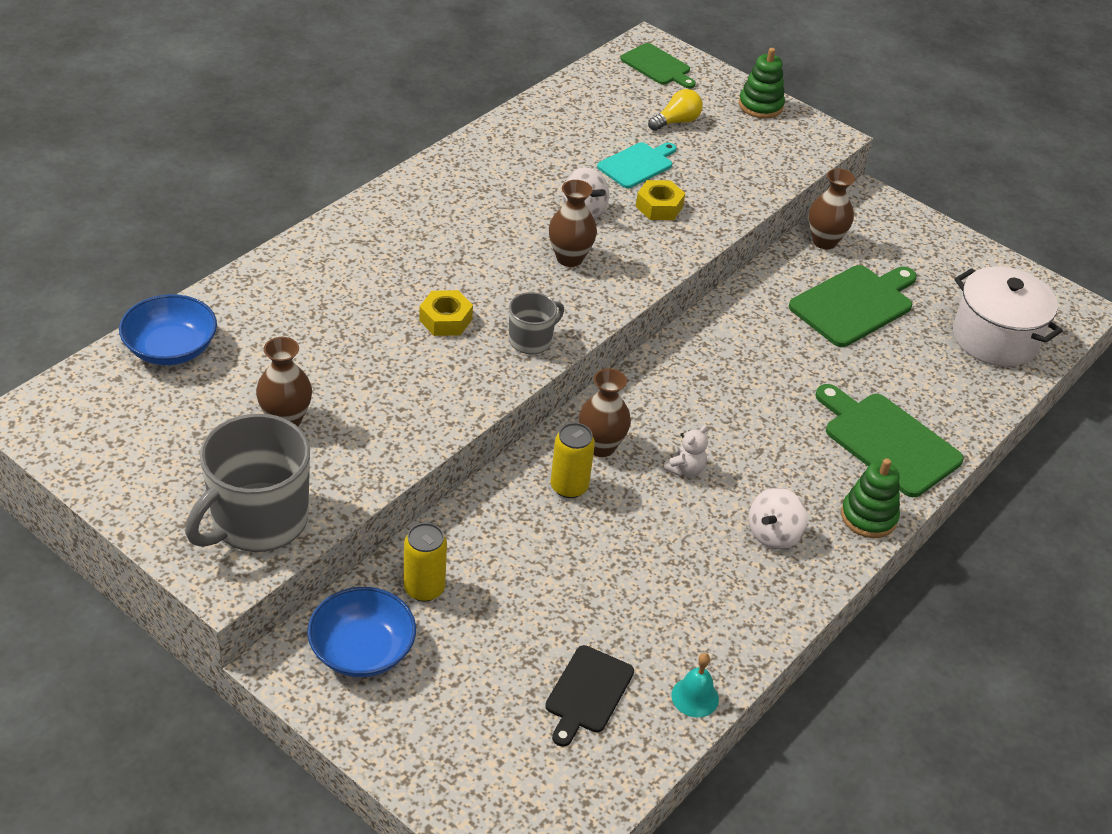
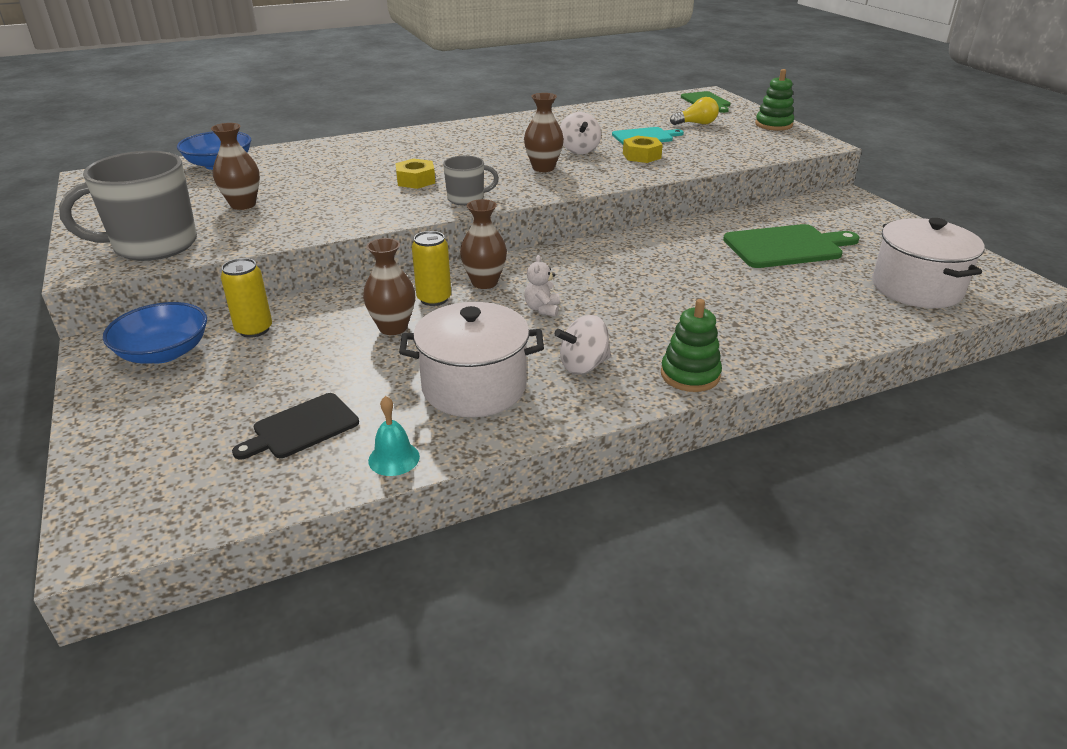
camera: 30 degrees right, 10 degrees down
(685, 469) = (542, 309): white teddy bear -> white teddy bear turned 120 degrees clockwise
(699, 593) = (474, 387): none -> white pot
(824, 241) = (786, 211): brown vase -> brown vase (393, 327)
(887, 441) = (752, 330): green cutting board -> none

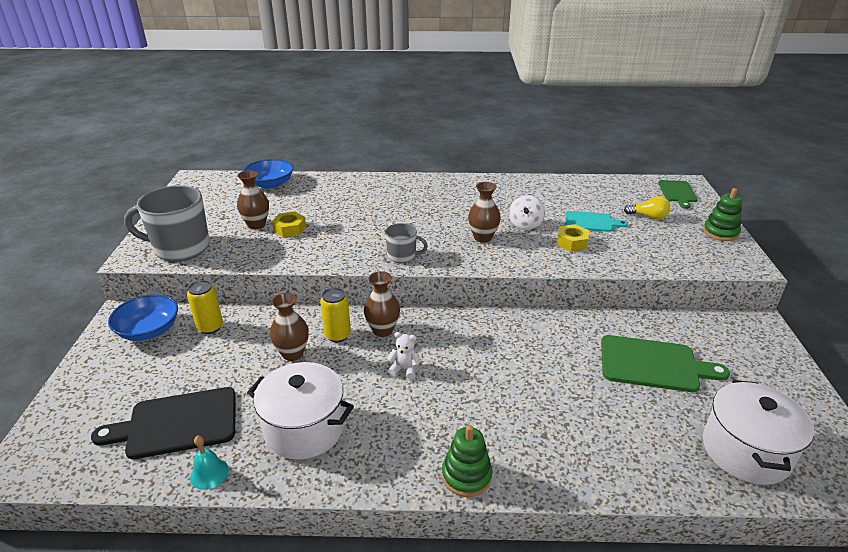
camera: 25 degrees right, 0 degrees up
(301, 427) = (176, 423): black cutting board -> black cutting board, size x1.59
(415, 180) = (381, 228): yellow nut -> yellow nut (289, 229)
(542, 309) = (404, 369): white teddy bear -> white teddy bear turned 75 degrees clockwise
(583, 365) = (393, 436): white spinning top -> none

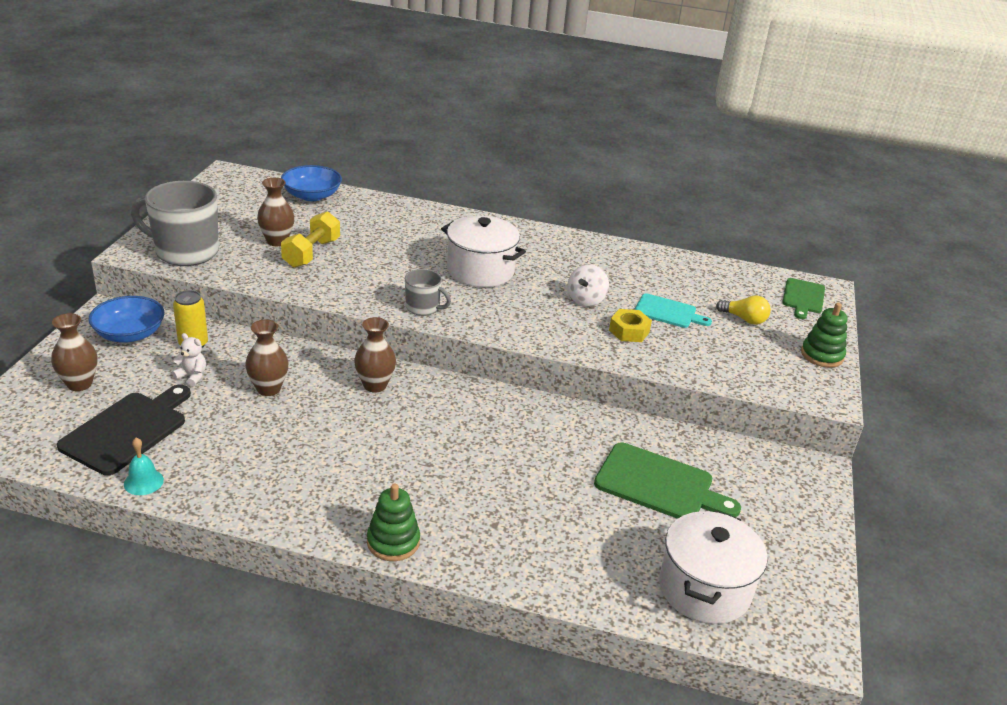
camera: 10 degrees right, 0 degrees up
(176, 423) = (128, 430): black cutting board -> black cutting board turned 120 degrees clockwise
(289, 229) = (311, 253): yellow nut -> yellow dumbbell
(304, 428) = (251, 463): white pot -> white pot (480, 271)
(337, 335) = (324, 380): yellow can -> none
(404, 369) = (379, 429): white teddy bear -> white teddy bear (192, 376)
(483, 238) = (526, 305): brown vase -> brown vase (79, 384)

